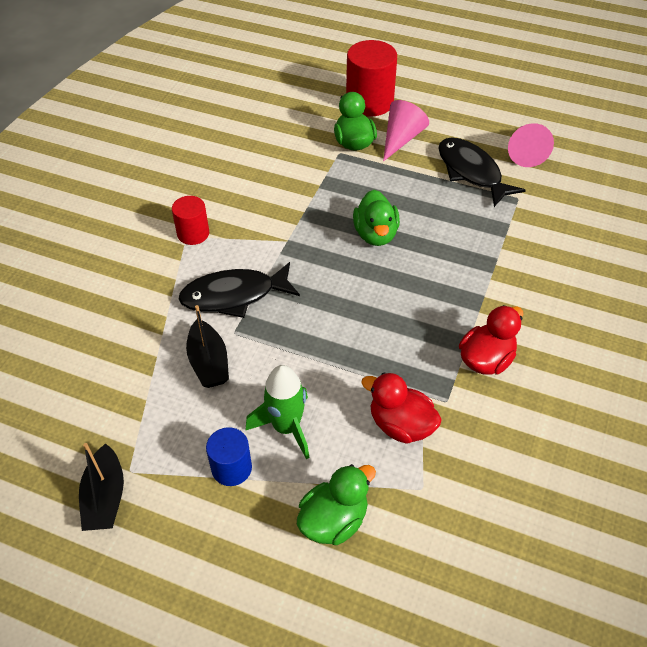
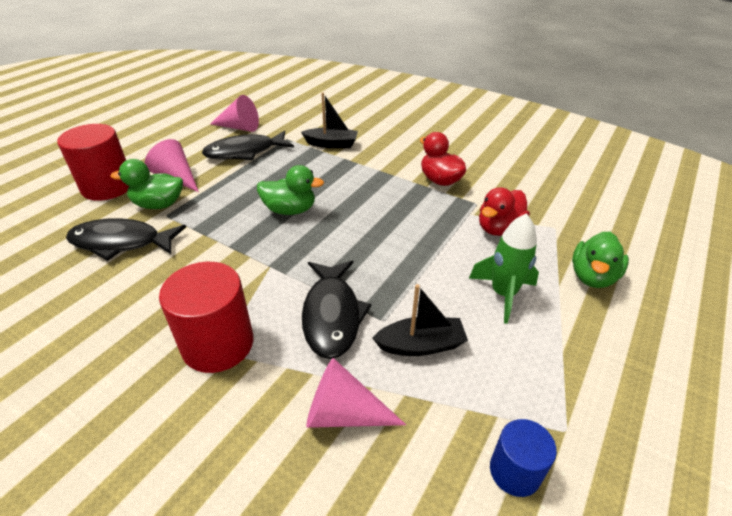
camera: 80 degrees left, 10 degrees down
(105, 497) = (605, 458): black boat -> black boat (331, 144)
(137, 321) = (344, 413): none -> pink cone
(193, 233) = (218, 344): red cylinder -> red cylinder, size x1.73
(231, 468) = (551, 338): blue cylinder -> blue cylinder (515, 471)
(294, 141) = (121, 242): none -> black fish
(334, 520) = (592, 277): green duck -> green duck turned 120 degrees counterclockwise

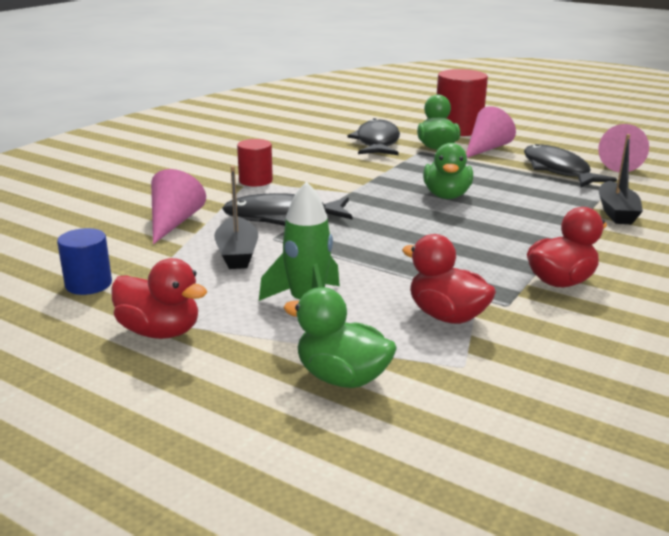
camera: 90 degrees right, 15 degrees down
(218, 344) = (255, 181): red cylinder -> red cylinder, size x0.58
(580, 385) = (160, 331): none -> red duck

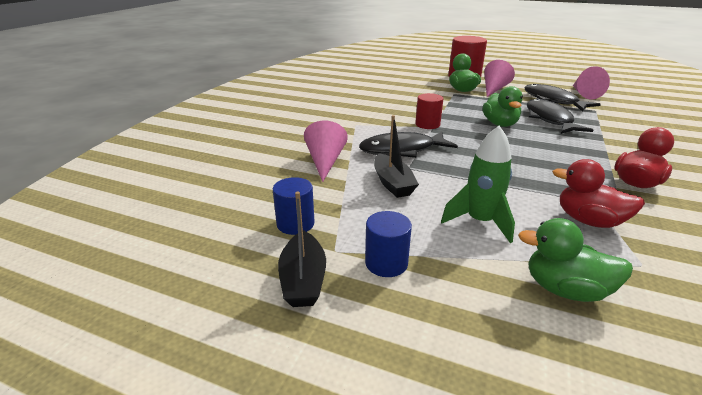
camera: 10 degrees left, 5 degrees up
(160, 331) = (386, 263): red duck -> blue cylinder
(255, 181) = (360, 123): red cylinder -> red cylinder (427, 124)
(377, 142) = (420, 89): black fish -> black fish (549, 119)
(616, 212) = (617, 127): black boat -> black boat (303, 280)

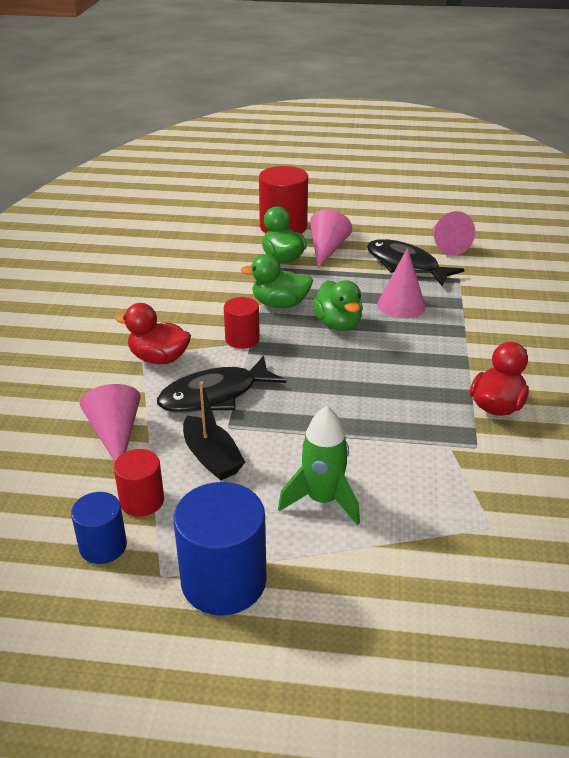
camera: 15 degrees left, 5 degrees up
(303, 280) = (134, 624): black boat -> none
(333, 201) = (142, 501): none -> red cylinder
(386, 263) = (224, 581): blue cylinder -> blue cylinder, size x1.73
(549, 119) = (401, 305): black fish -> pink cone
(565, 289) = (414, 575): green duck -> green duck (280, 304)
(588, 221) = (441, 475): red duck -> red duck (159, 358)

